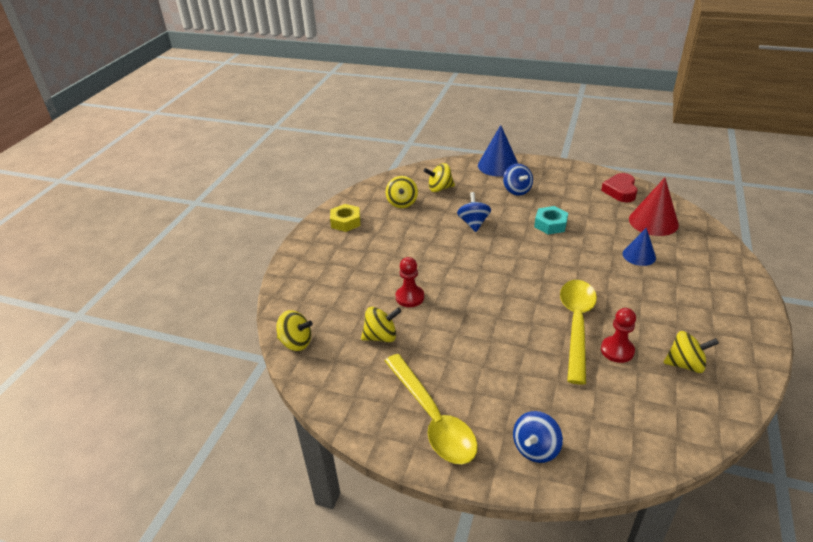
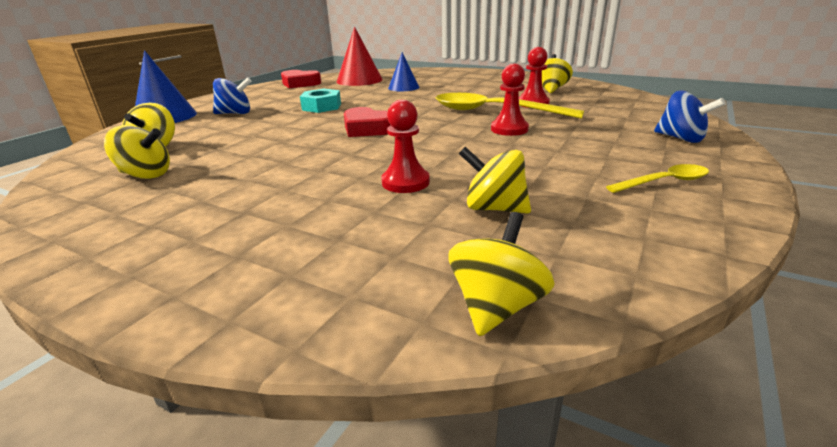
camera: 80 degrees left, 10 degrees down
(346, 222) = (117, 229): yellow nut -> none
(381, 336) = (494, 208): yellow spinning top -> yellow spinning top turned 60 degrees counterclockwise
(432, 418) = (664, 182): yellow spoon -> yellow spoon, size x0.50
(473, 223) = (272, 136): blue spinning top -> none
(503, 261) = (367, 129): none -> red heart
(526, 337) = (509, 129): none -> red pawn

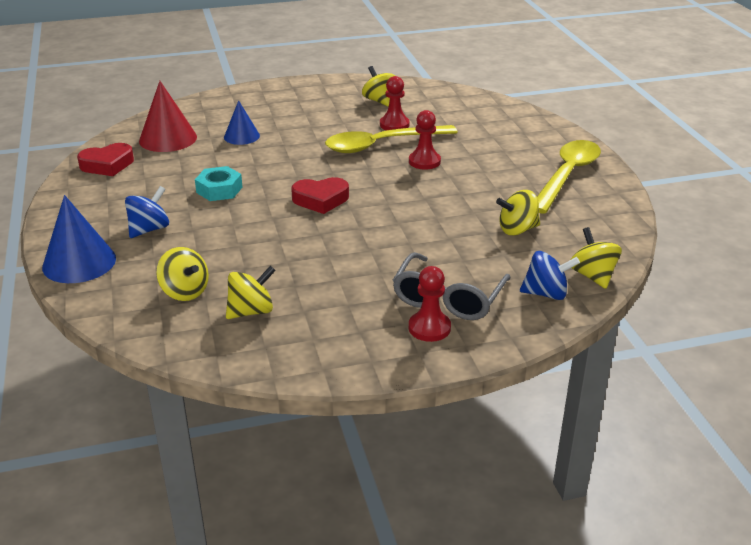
camera: 45 degrees left, 5 degrees up
(277, 238) = (448, 298): none -> grey glasses
(405, 182) = (442, 234): red pawn -> red pawn (429, 328)
(664, 182) = (567, 176): yellow spoon -> yellow spoon, size x2.00
(681, 139) = (534, 134): blue spinning top -> blue spinning top (546, 293)

